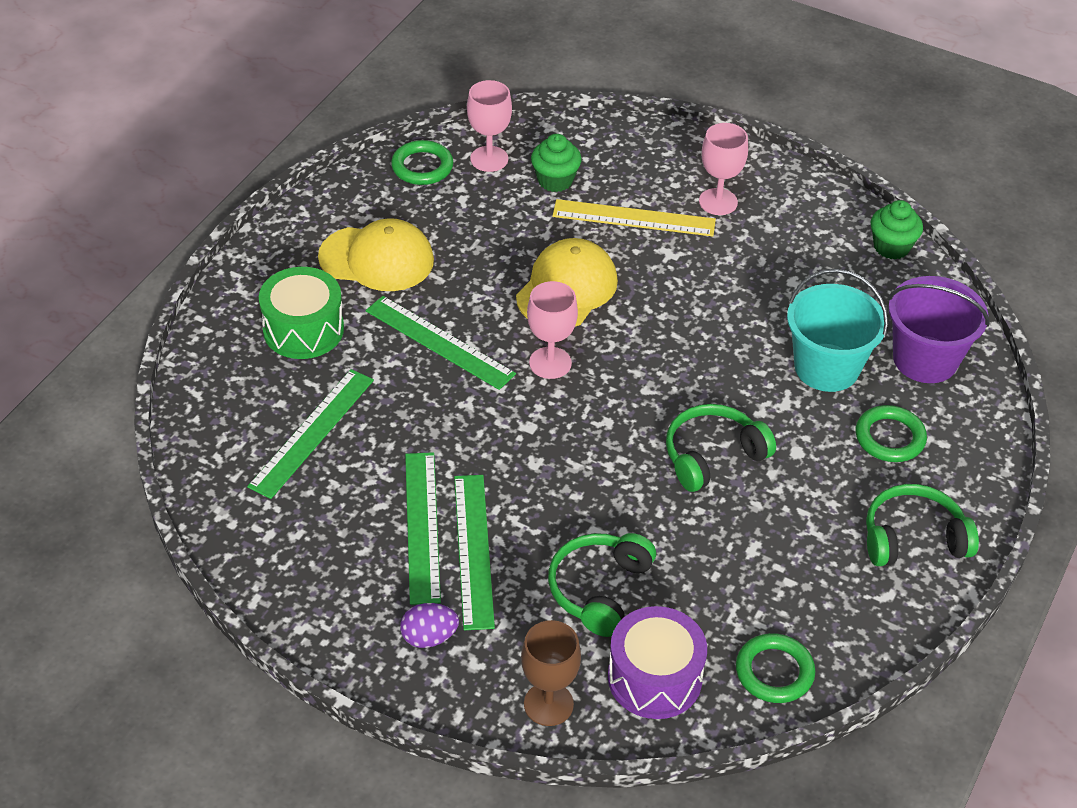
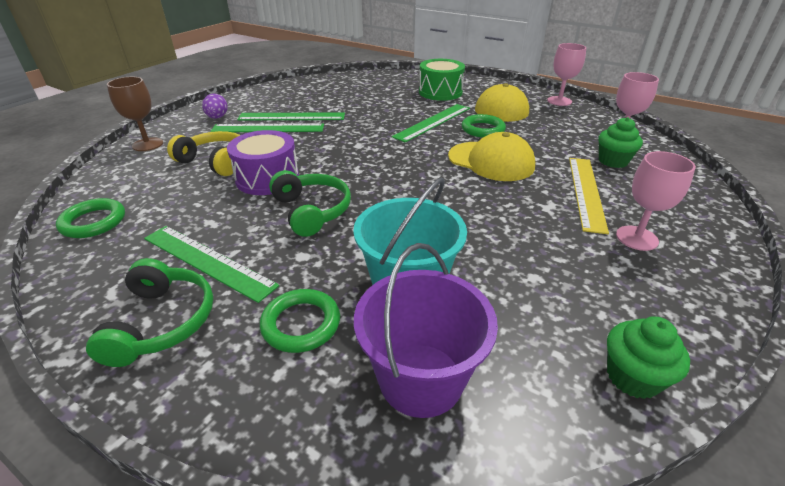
camera: 95 degrees right, 10 degrees down
(312, 432) = (366, 94): green ruler -> green ruler (207, 261)
(422, 167) = (596, 119): green ring -> green ring (482, 129)
(550, 363) = (415, 153): pink goblet -> pink goblet (559, 101)
(599, 589) = (215, 162): green headphones -> yellow headphones
(654, 678) = (134, 176): purple drum -> purple drum (267, 178)

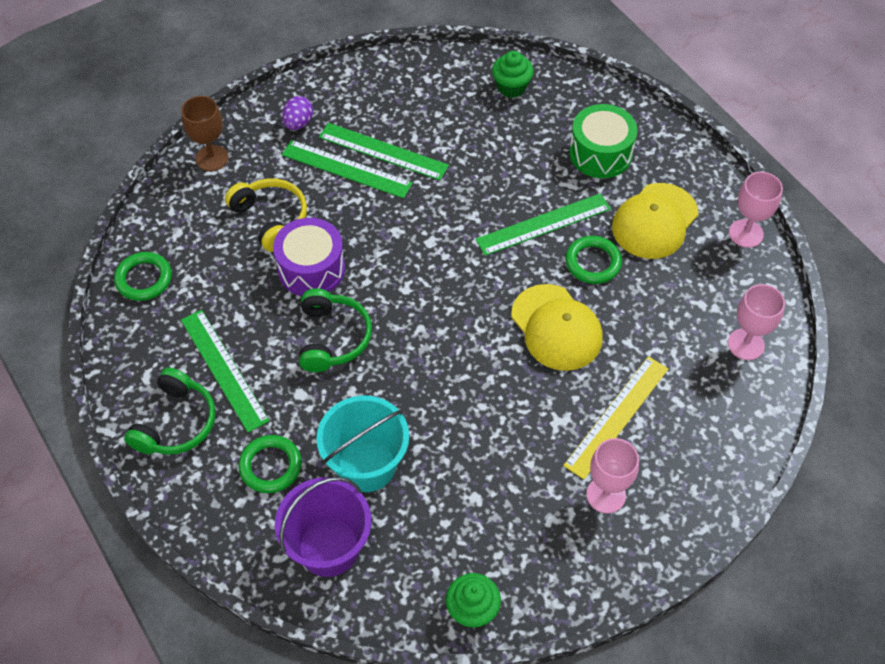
camera: 25 degrees right, 20 degrees up
(613, 161) = (694, 380): green cupcake -> green cupcake (511, 87)

